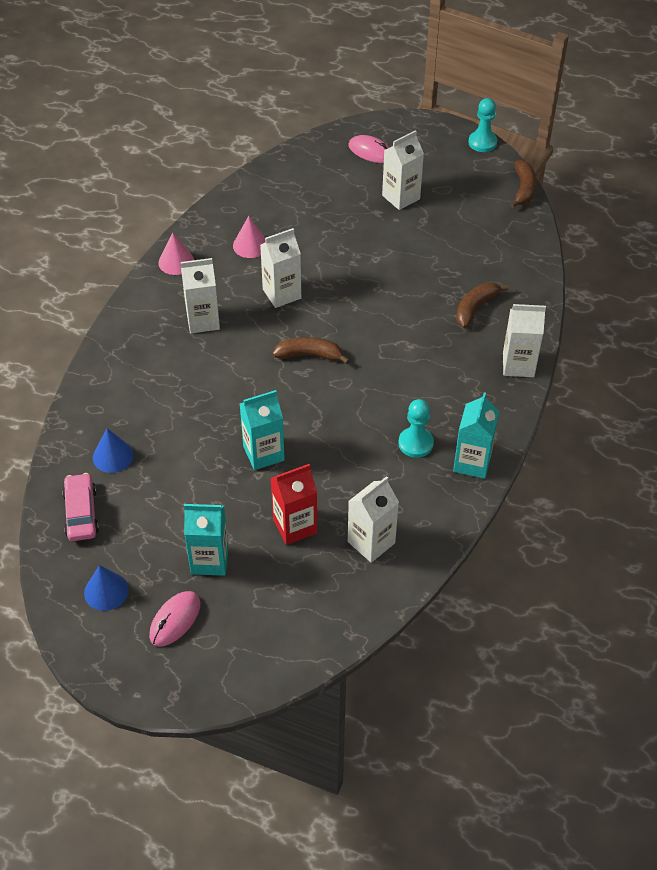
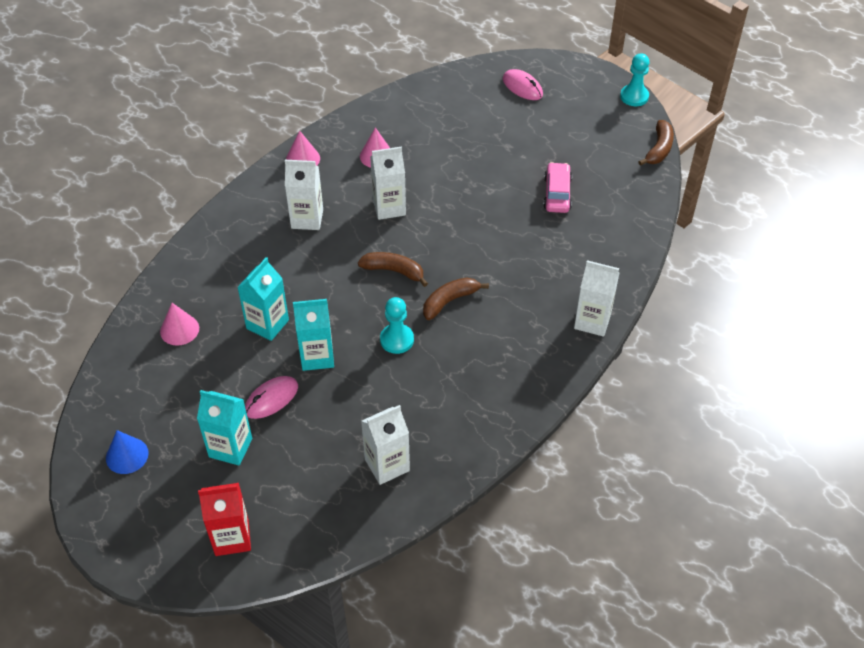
camera: 15 degrees right, 0 degrees up
(81, 513) = (132, 377): pink car -> pink car (557, 194)
(113, 456) = (179, 329): blue cone -> pink cone
(175, 620) = (178, 497): pink mouse -> pink mouse (271, 399)
(295, 526) = (321, 433): red carton -> red carton (232, 537)
(401, 197) = (535, 136): white carton -> none
(415, 443) = (464, 377): turquoise pawn -> turquoise pawn (397, 340)
(472, 463) = (512, 408): turquoise carton -> turquoise carton (267, 324)
(475, 308) = (569, 257): brown banana -> brown banana (450, 301)

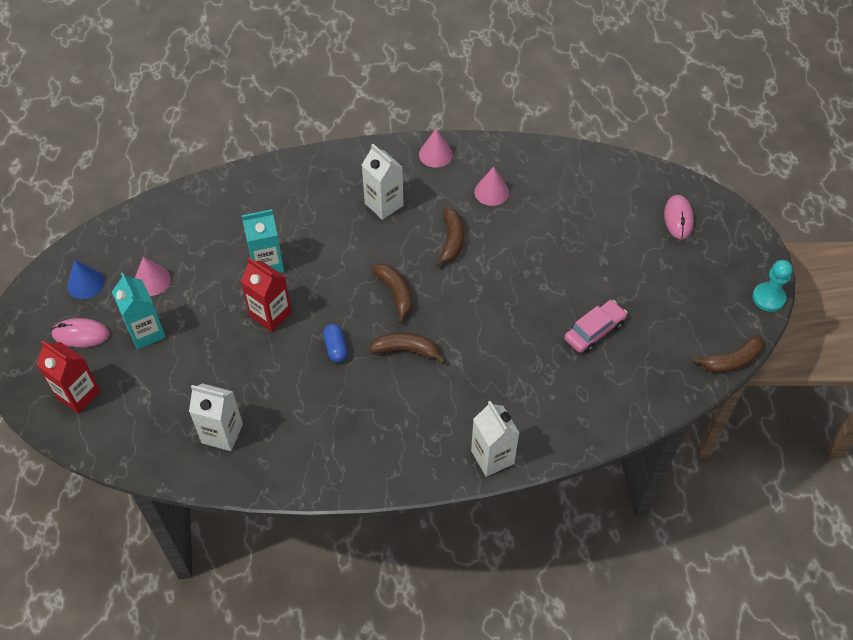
camera: 45 degrees right, 5 degrees up
(179, 329) = (211, 221): pink cone -> pink cone (152, 280)
(271, 399) = (208, 320): pink mouse -> pink mouse (81, 334)
(317, 356) = (270, 314): turquoise carton -> red carton
(389, 207) = (451, 241): white carton -> brown banana
(397, 340) = (336, 348): turquoise pawn -> blue capsule

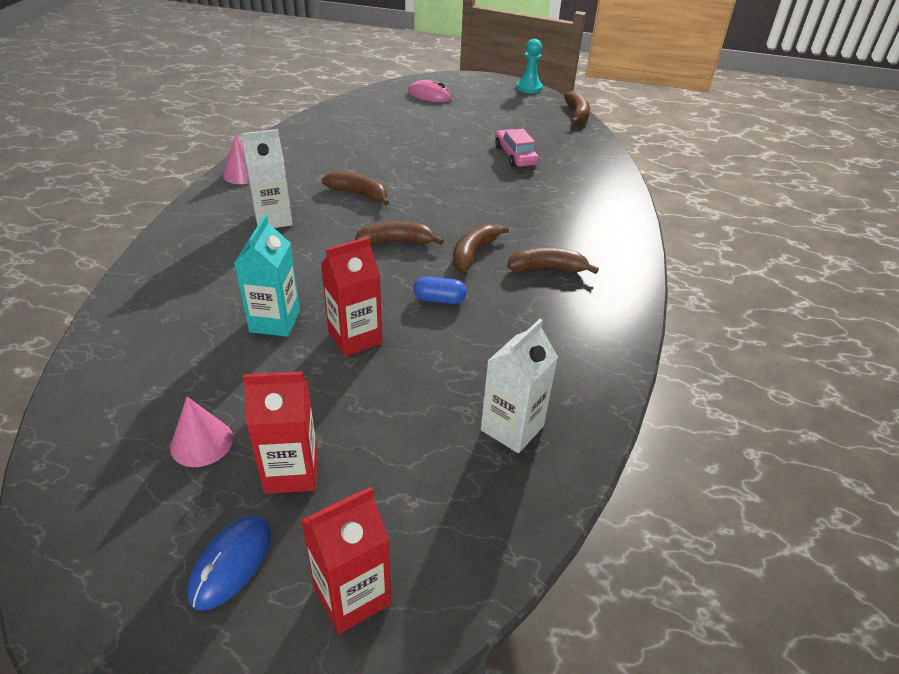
camera: 70 degrees left, 15 degrees down
(81, 334) = (231, 563): pink mouse -> blue mouse
(85, 283) = (131, 532): blue cone -> none
(146, 332) = (291, 472): turquoise carton -> red carton
(412, 408) = (547, 268): none -> brown banana
(491, 192) = (321, 159): pink cone -> none
(492, 457) = (624, 238): white carton -> none

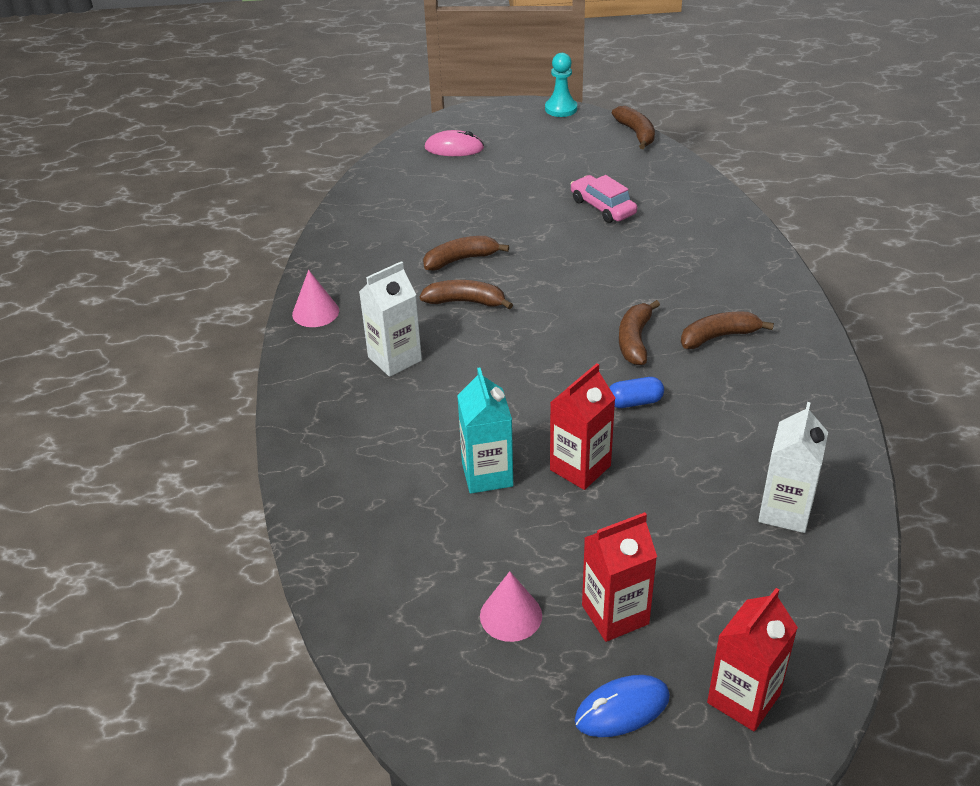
camera: 15 degrees left, 0 degrees up
(231, 563) = (622, 709): blue mouse -> blue mouse turned 60 degrees clockwise
(397, 242) = (547, 349): brown banana -> brown banana (461, 259)

